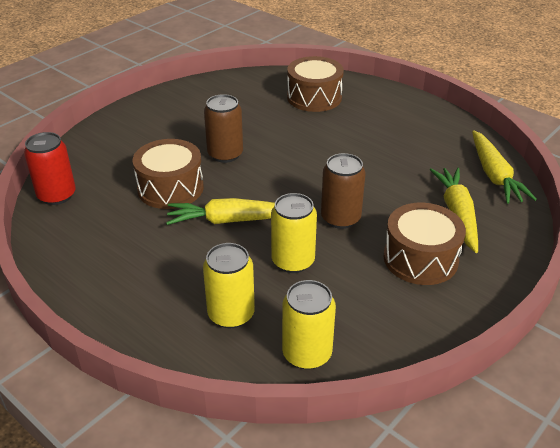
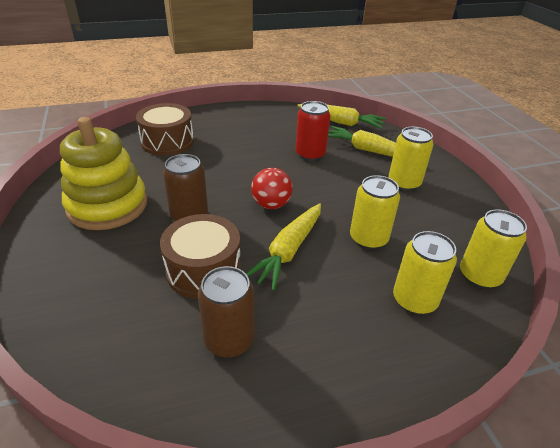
camera: 60 degrees left, 0 degrees up
(57, 195) = (116, 371): red can -> red can (310, 154)
(200, 115) = (107, 206): none -> yellow stacking toy
(284, 187) = (271, 205): none -> red ball
(340, 218) = (334, 195): brown can -> brown can (229, 340)
(420, 258) = (404, 183): brown drum -> yellow can

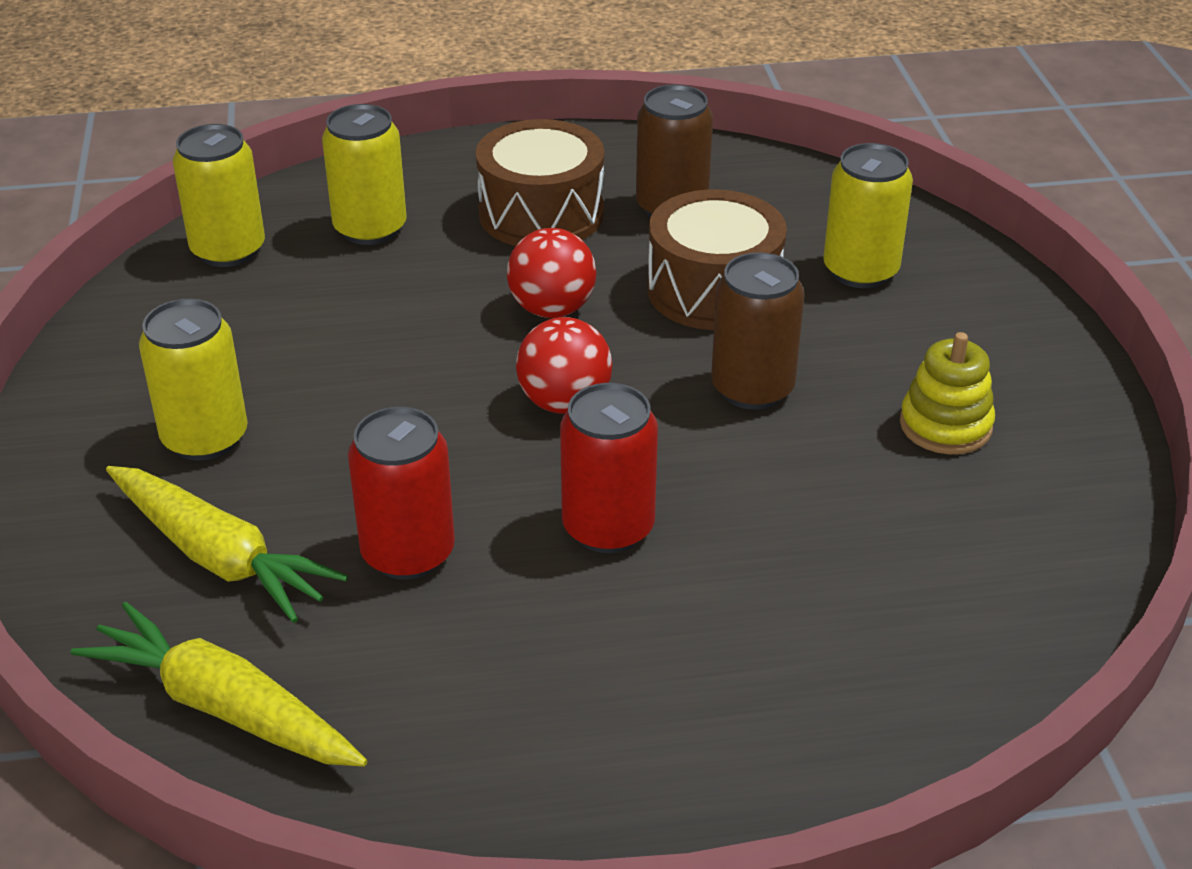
camera: 170 degrees left, 0 degrees up
(107, 206) = (945, 425): yellow stacking toy -> yellow stacking toy, size x0.51
(167, 142) = (856, 638): brown drum -> brown drum (541, 214)
(246, 164) = (608, 528): none -> red can
(289, 251) = (552, 309): yellow carrot -> red ball
(368, 239) = (385, 319): yellow can -> yellow can (860, 271)

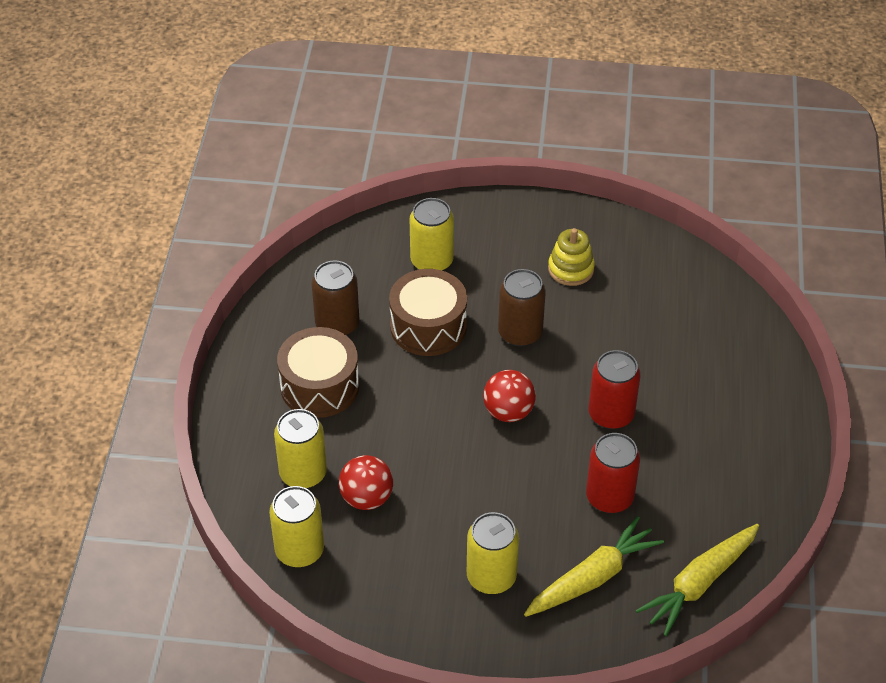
camera: 75 degrees left, 10 degrees up
(552, 309) = (421, 400): red ball -> red ball (366, 498)

